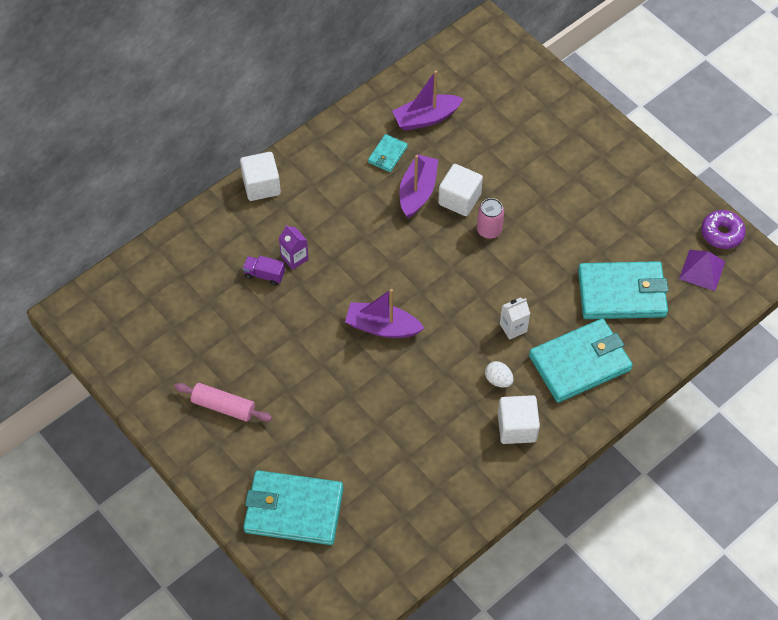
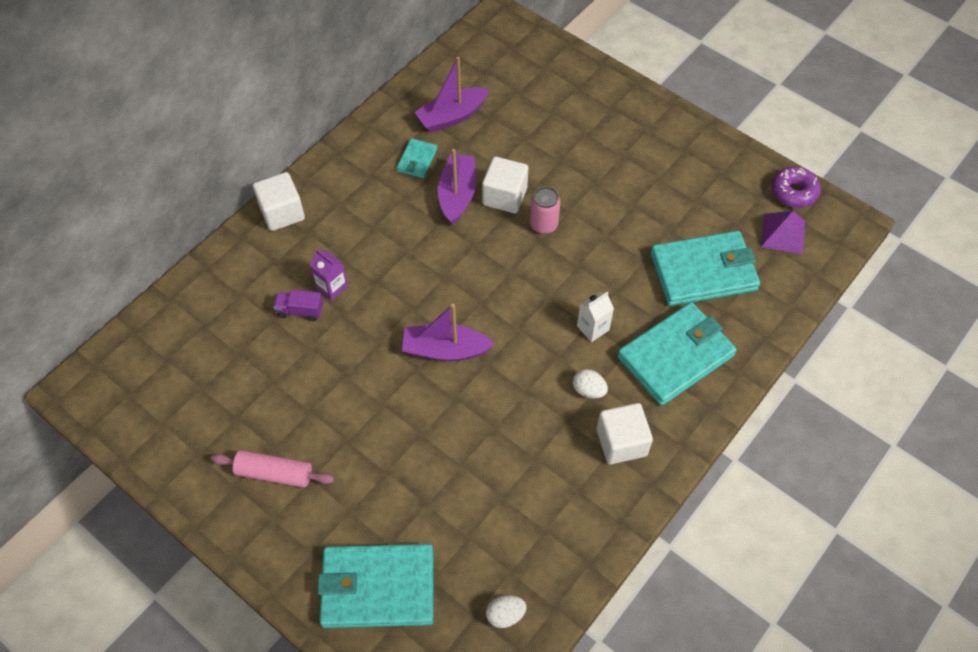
camera: 10 degrees left, 0 degrees up
(392, 547) = (505, 615): none -> white egg

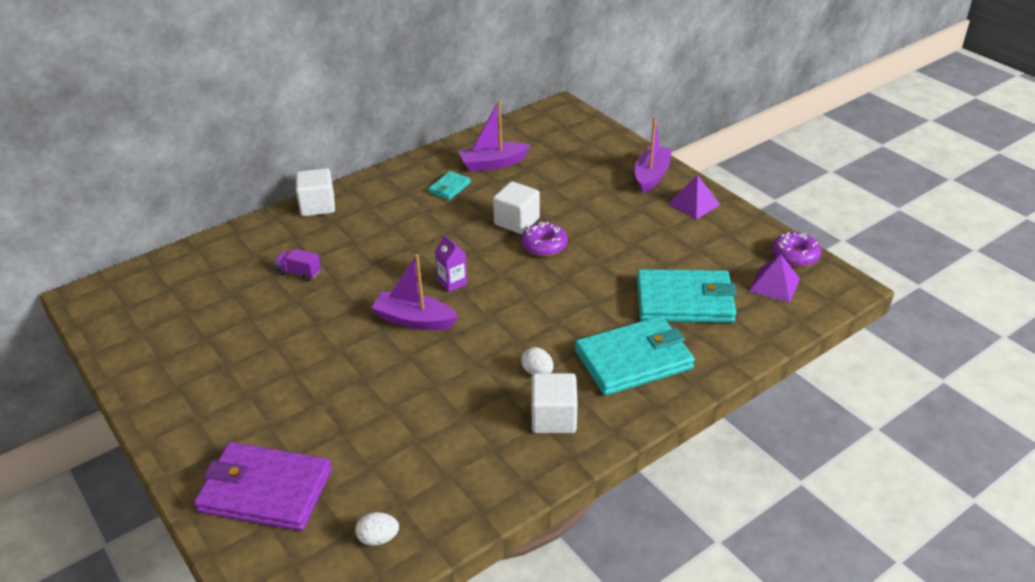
camera: 15 degrees right, 20 degrees down
(274, 473) = (216, 384): pink rolling pin -> none
(332, 287) = (335, 261): purple carton -> purple carton (452, 282)
(378, 588) = (265, 490): turquoise wallet -> purple wallet
(457, 194) = (474, 215): purple boat -> purple boat (651, 176)
(543, 224) = (544, 246): pink can -> purple donut
(593, 328) = (560, 326): white carton -> none
(678, 138) = (694, 204): none -> purple pyramid

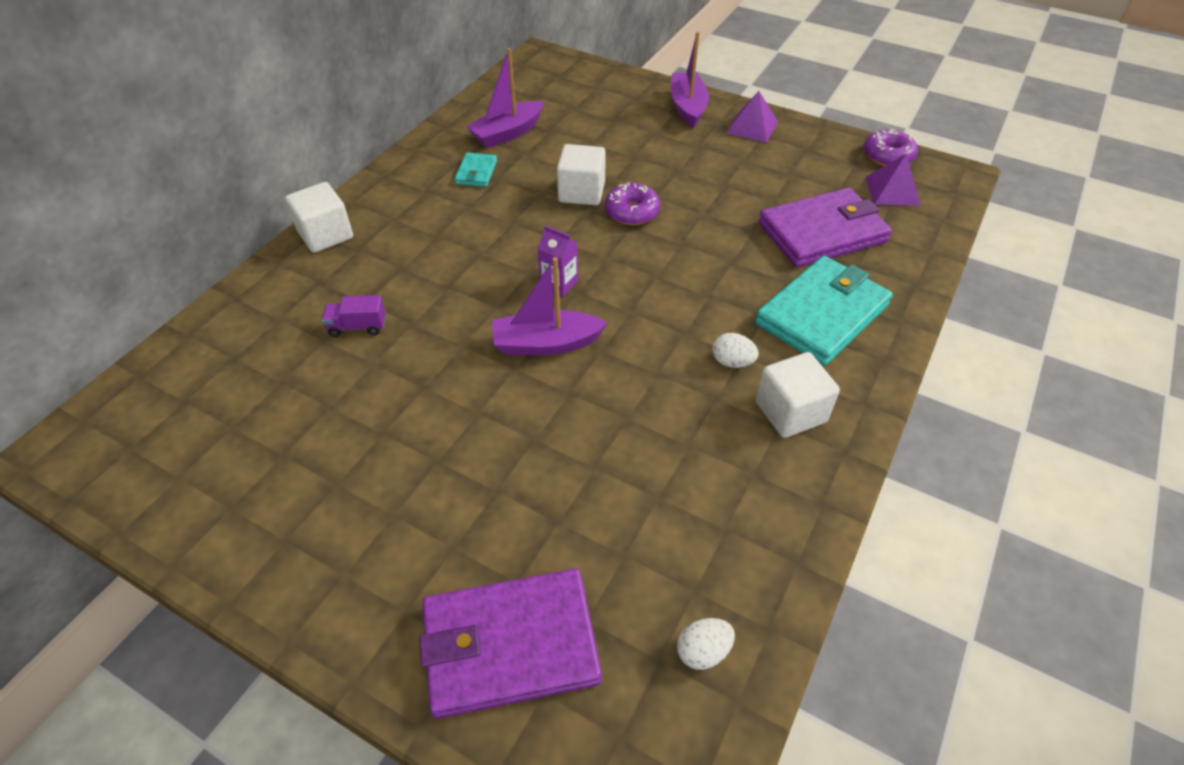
camera: 25 degrees left, 10 degrees up
(684, 301) = (822, 233): turquoise wallet -> purple wallet

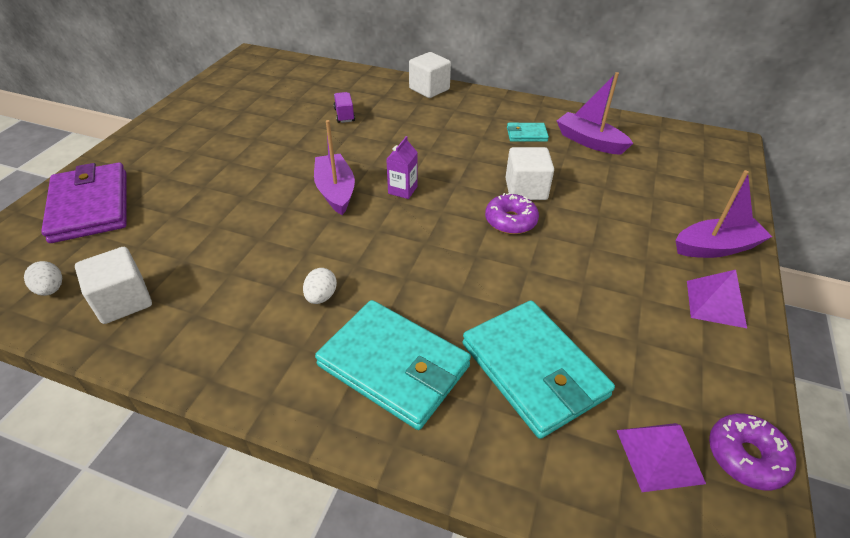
camera: 80 degrees right, 5 degrees down
(790, 412) = (260, 338): white cube -> white cube (123, 301)
(822, 233) = (534, 370): purple wallet -> turquoise wallet

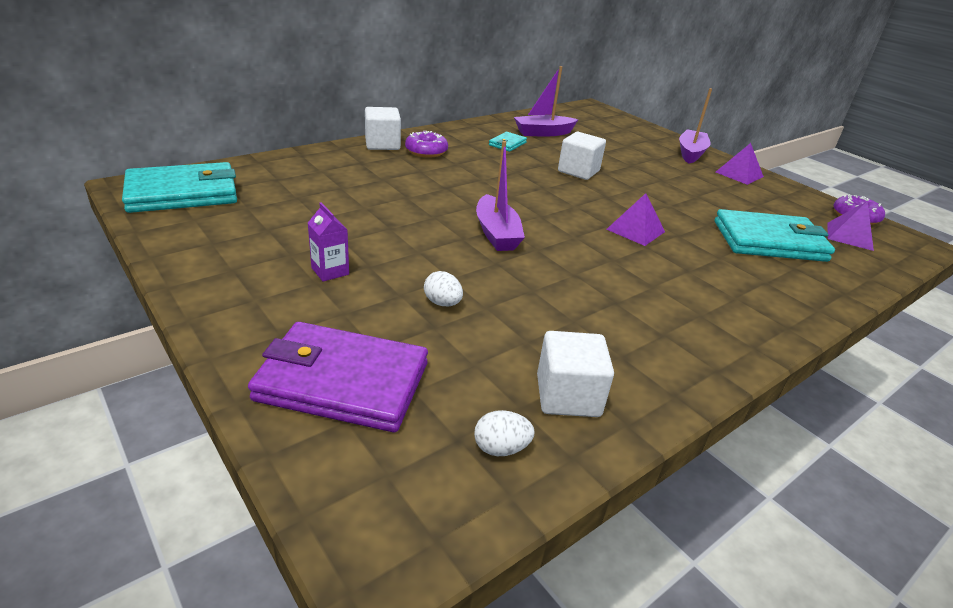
camera: 60 degrees left, 10 degrees down
(321, 296) = (643, 287): white egg -> white egg (442, 303)
(335, 191) = (496, 233): purple boat -> purple boat turned 120 degrees counterclockwise
(344, 115) = (368, 188): purple truck -> none
(394, 366) = (742, 284): turquoise wallet -> turquoise wallet (183, 193)
(402, 190) = (529, 208): purple carton -> purple carton (330, 271)
(434, 261) = (635, 230): none -> purple pyramid
(510, 221) = (611, 190): purple donut -> purple donut (426, 151)

